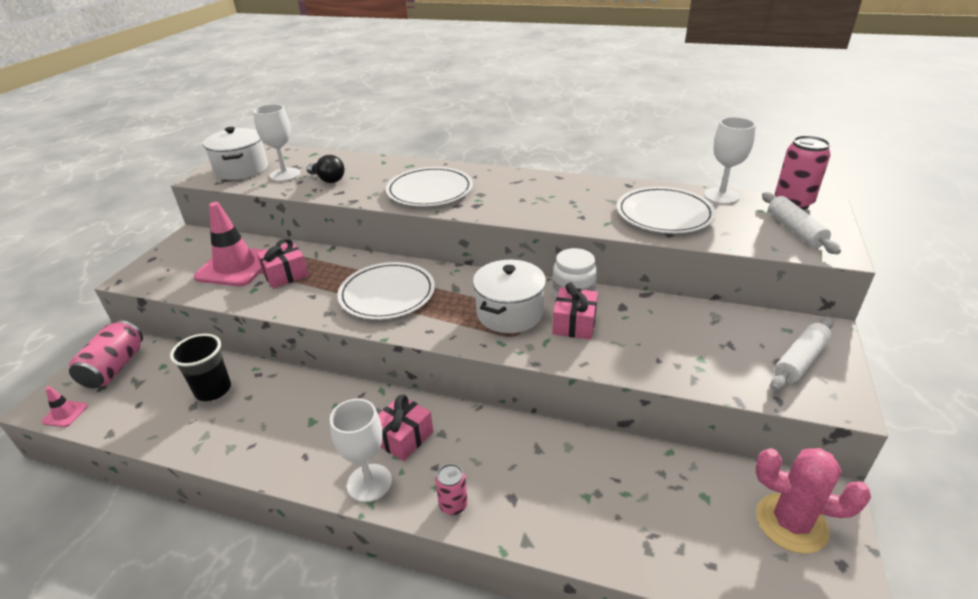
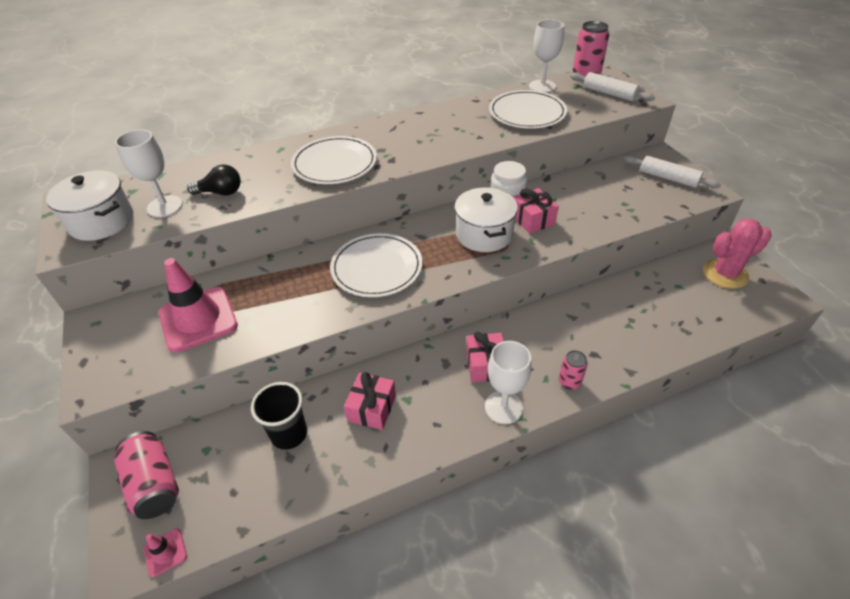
camera: 40 degrees left, 10 degrees up
(285, 274) = (262, 299): pink gift -> pink gift (372, 408)
(800, 360) = (668, 178): white rolling pin -> white rolling pin turned 60 degrees counterclockwise

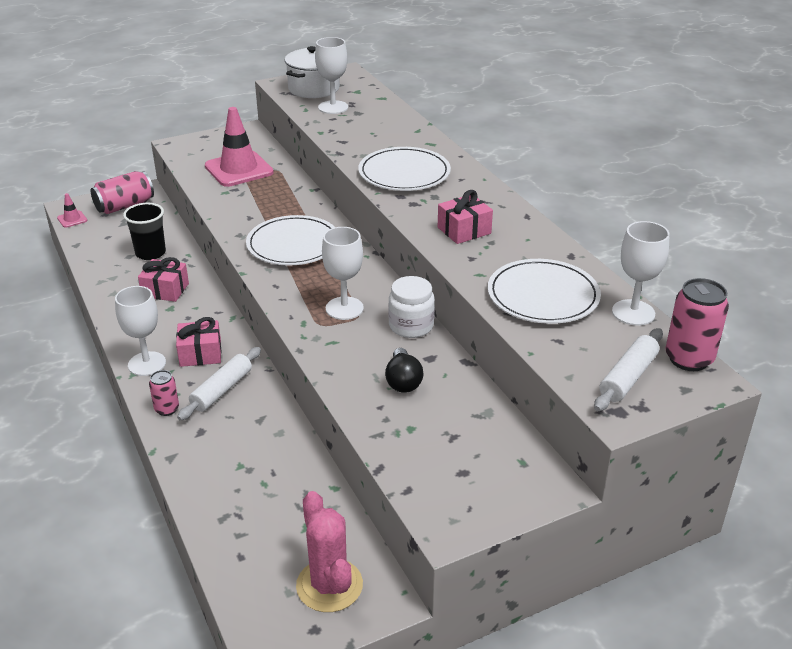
camera: 85 degrees right, 10 degrees down
(221, 192) = (353, 126): black light bulb -> black light bulb (403, 381)
(484, 234) = (344, 308): white pot -> white goblet
(532, 219) = (372, 345): pink gift -> pink gift (464, 230)
(668, 178) = (482, 485): white rolling pin -> white rolling pin (222, 390)

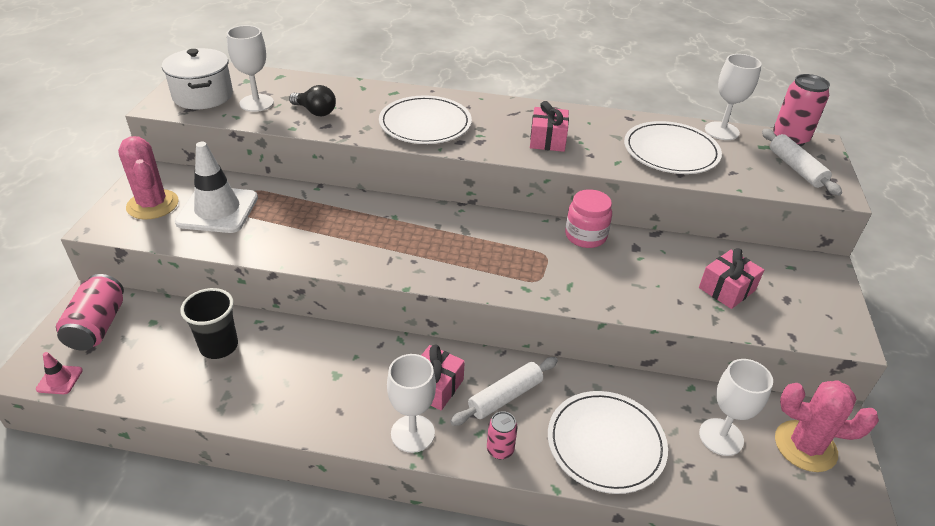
camera: 55 degrees left, 5 degrees up
(165, 290) = (300, 364): pink gift -> pink gift (727, 289)
(216, 148) = (153, 205): none -> pink cactus
(222, 390) = (505, 397): white rolling pin -> white rolling pin turned 75 degrees clockwise
(239, 169) = (217, 210): pink traffic cone -> white traffic cone
(293, 244) = (395, 238): white plate -> white plate (606, 443)
(344, 308) = (527, 257): white goblet -> white goblet (721, 437)
(403, 381) = (655, 274): black light bulb -> black light bulb (315, 112)
(411, 326) = (585, 236): white jar -> pink jar

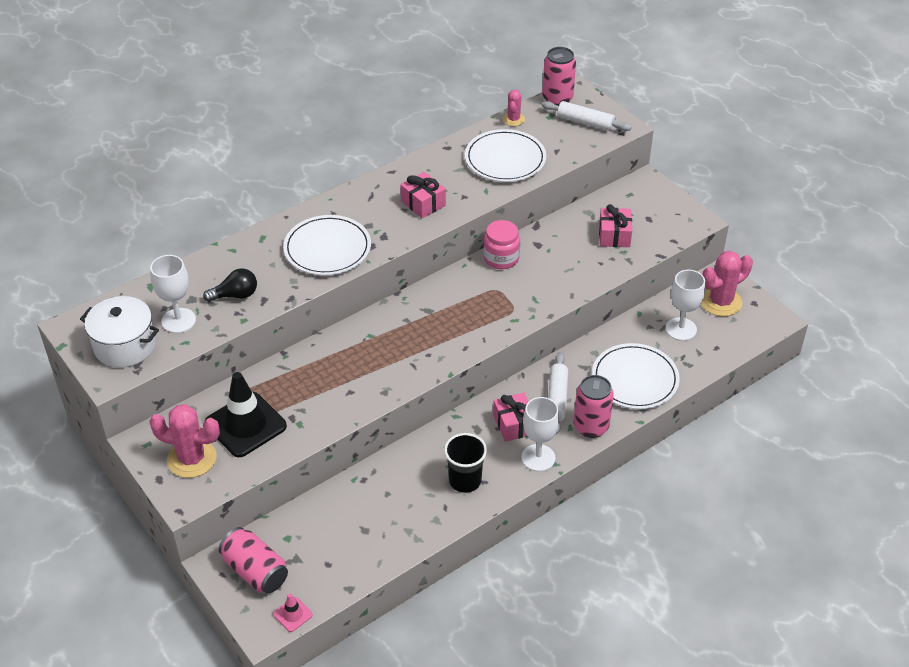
camera: 45 degrees left, 5 degrees up
(217, 210) = (245, 425): white traffic cone -> black traffic cone
(219, 346) = (356, 512): black cup -> black cup (465, 481)
(500, 449) = (591, 427): pink can -> pink can, size x1.73
(721, 131) = (513, 119): white goblet -> pink cactus

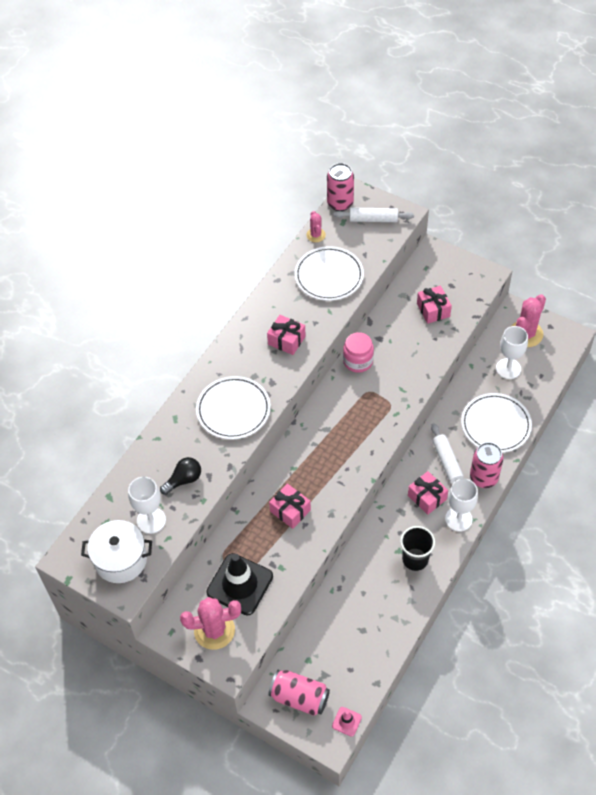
camera: 20 degrees left, 10 degrees up
(342, 374) = (290, 511): none -> pink gift

